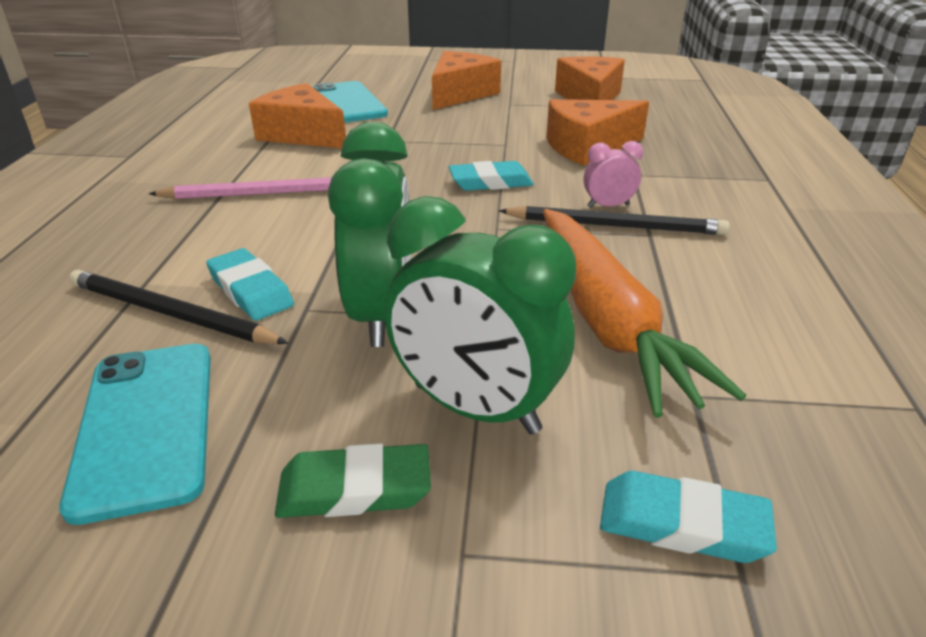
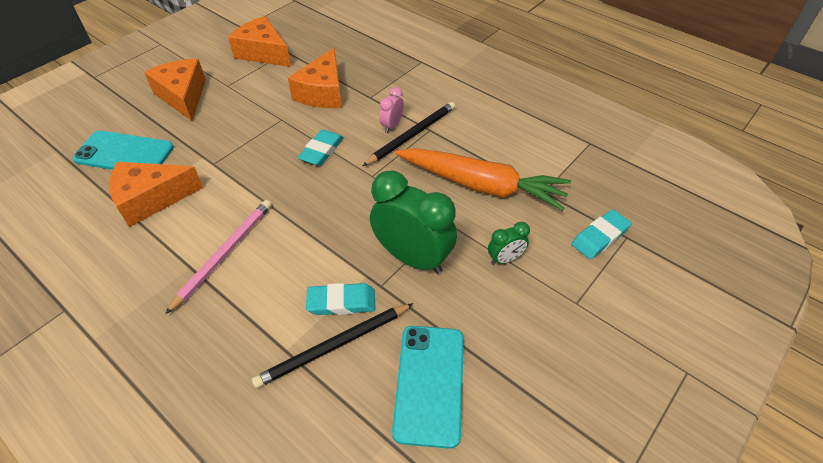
camera: 55 degrees left, 15 degrees up
(146, 425) = (429, 384): turquoise phone -> turquoise phone turned 75 degrees clockwise
(355, 489) = (525, 320): green eraser -> none
(475, 408) = (505, 259): green clock -> green clock, size x0.47

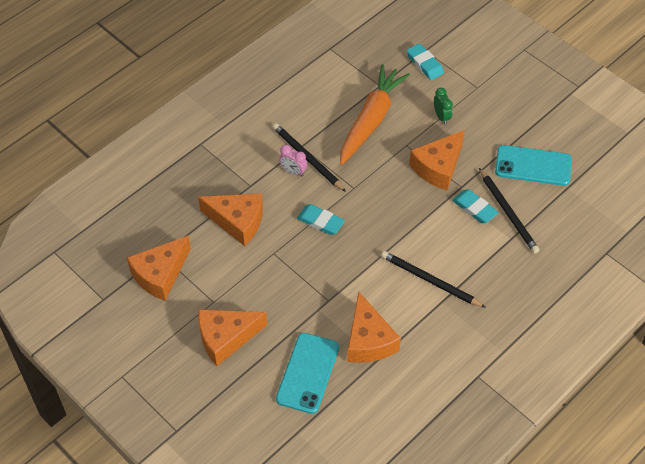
camera: 85 degrees left, 5 degrees up
(224, 254) = (430, 281): pink pencil -> black pencil
(341, 302) = (474, 208): turquoise eraser -> turquoise eraser turned 45 degrees counterclockwise
(412, 258) = (438, 167): green clock -> orange cheese

